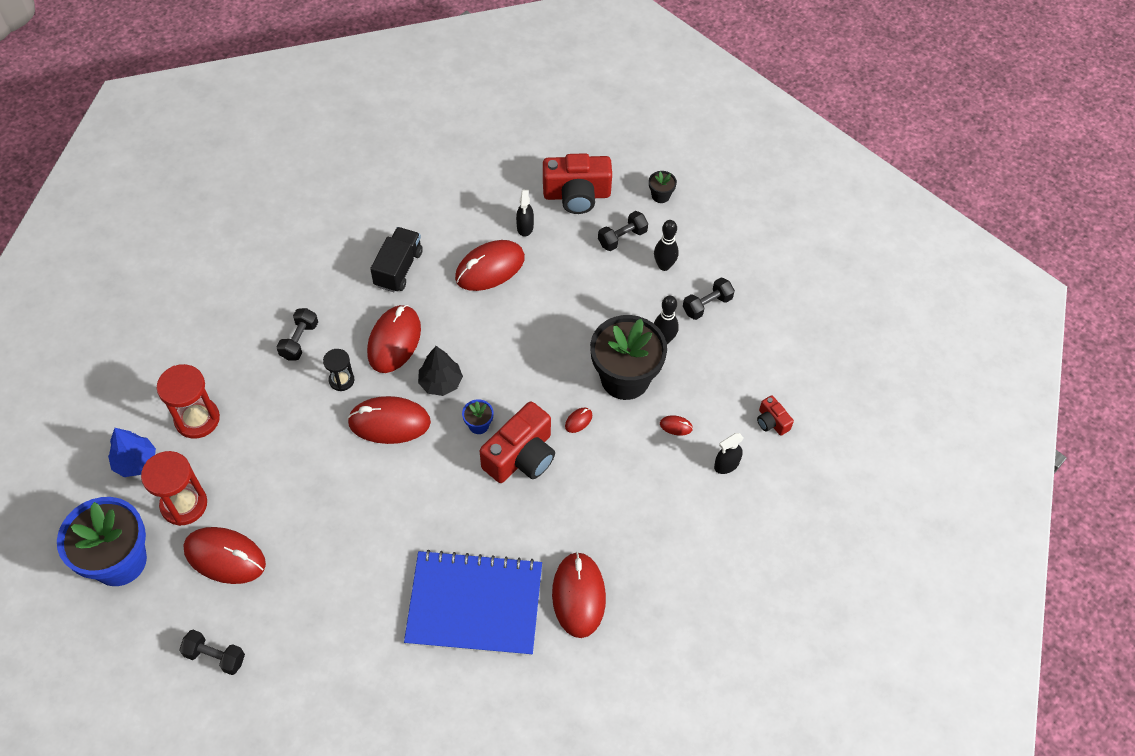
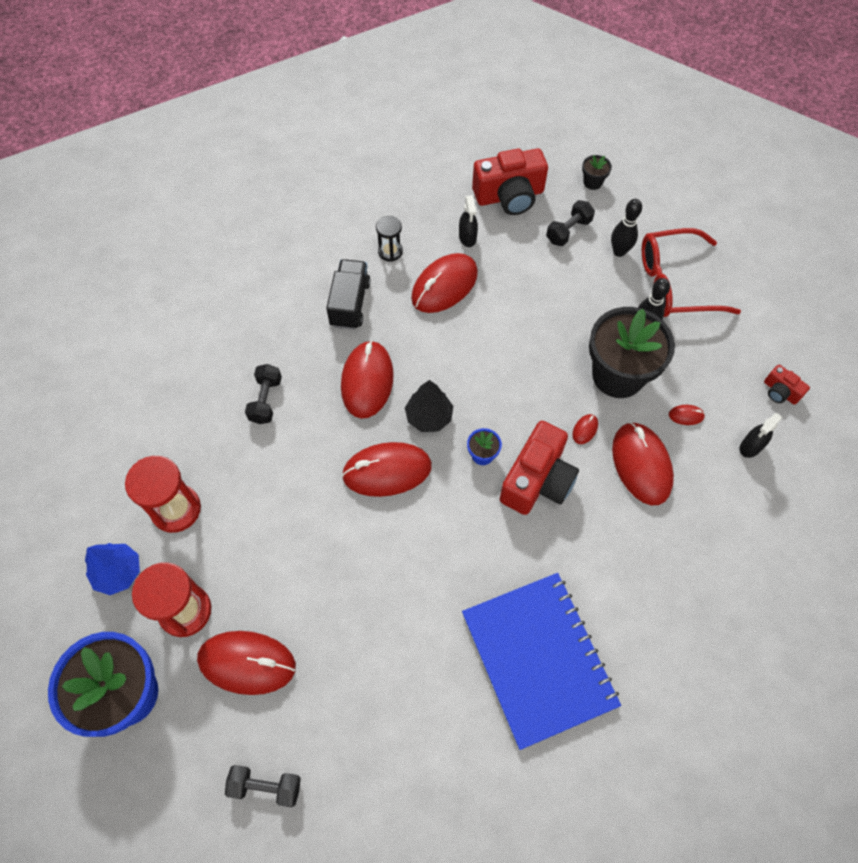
camera: 10 degrees left, 5 degrees up
(341, 380) = (323, 434): black hourglass -> black hourglass (390, 251)
(474, 604) = (538, 659): blue notebook -> blue notebook turned 75 degrees clockwise
(579, 596) = (646, 624): red mouse -> red mouse (641, 465)
(707, 305) = (675, 283): black dumbbell -> red glasses

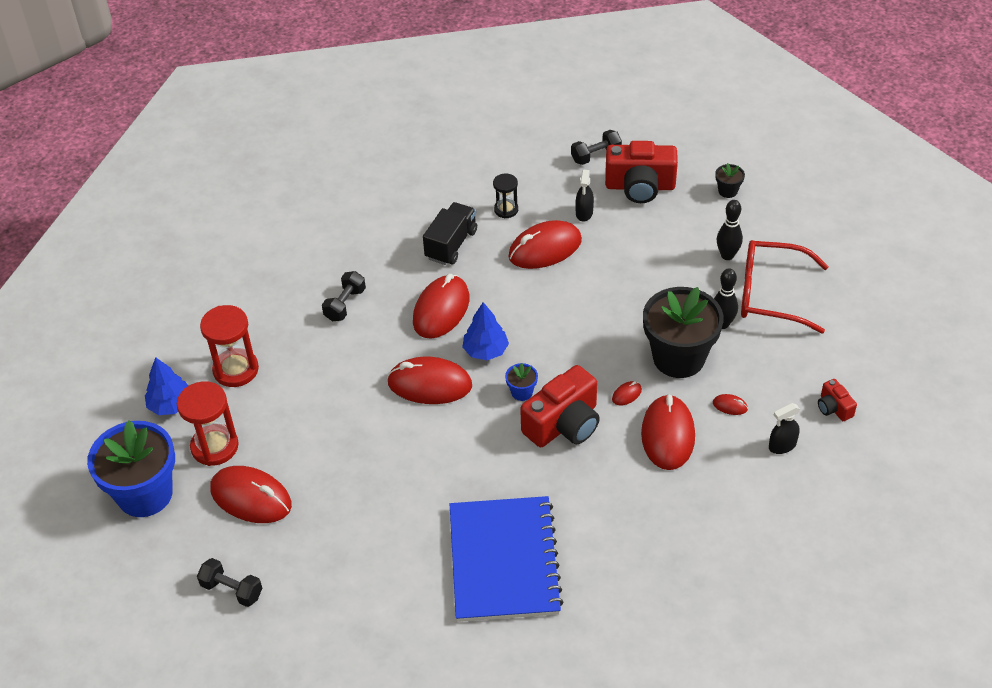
camera: 20 degrees right, 15 degrees down
(429, 417) = (485, 351): black tree -> blue tree
(568, 231) = (684, 227): black dumbbell -> black dumbbell (596, 156)

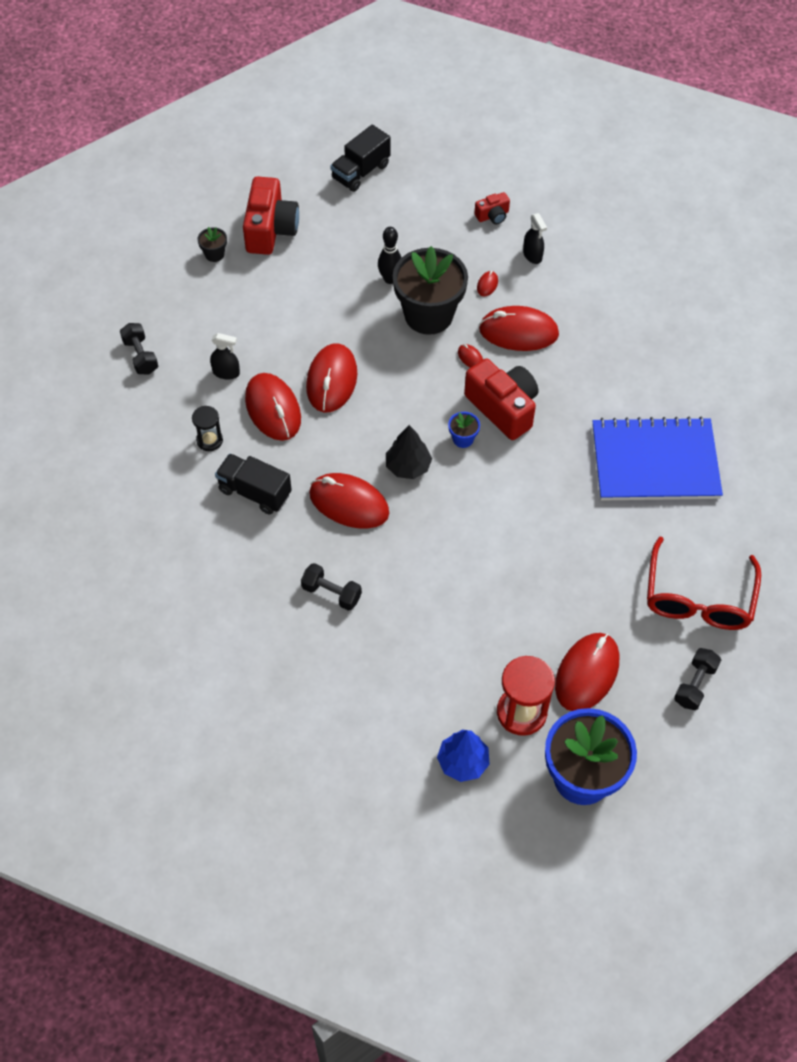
camera: 90 degrees left, 10 degrees up
(236, 370) = (417, 698): red hourglass -> none
(430, 384) = (448, 515): red mouse -> red mouse (331, 380)
(485, 351) = (408, 466): blue tree -> black tree
(640, 186) = (195, 323): red camera -> red camera (270, 229)
(727, 255) = (303, 265): black bowling pin -> none
(770, 294) = (356, 240): red glasses -> red glasses (698, 598)
(869, 291) = (361, 172): none -> black truck

